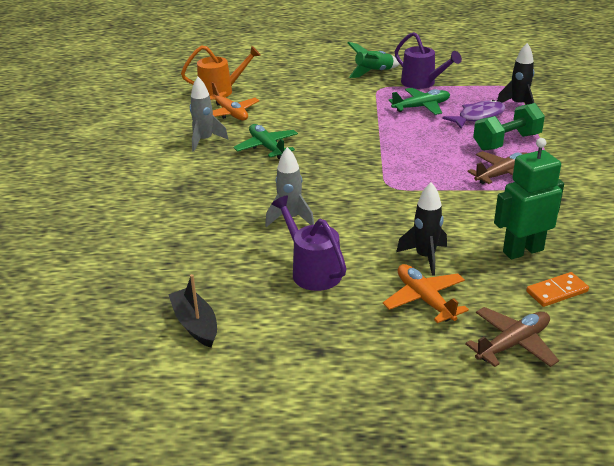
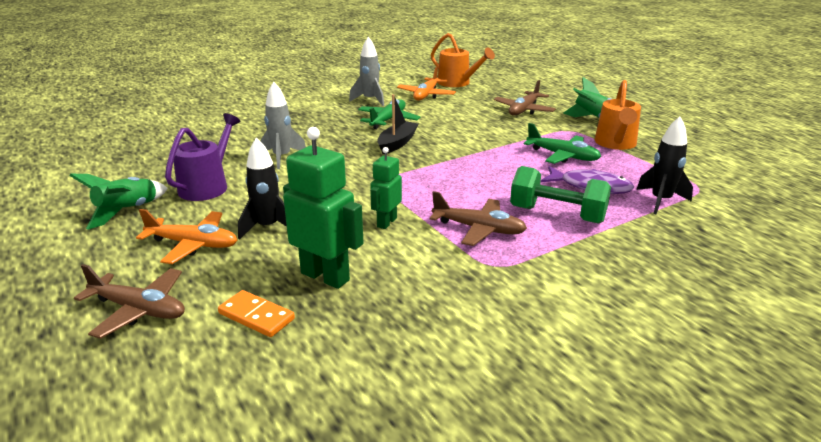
camera: 55 degrees right, 5 degrees down
(195, 324) = (107, 167): black boat -> black boat (397, 143)
(320, 88) = (524, 110): none -> brown plane
(324, 325) = (128, 211): none -> green rocket
(422, 83) = (615, 144): purple watering can -> orange watering can
(424, 299) = (193, 244): orange plane -> orange plane turned 75 degrees clockwise
(462, 205) = (386, 222): none -> green robot

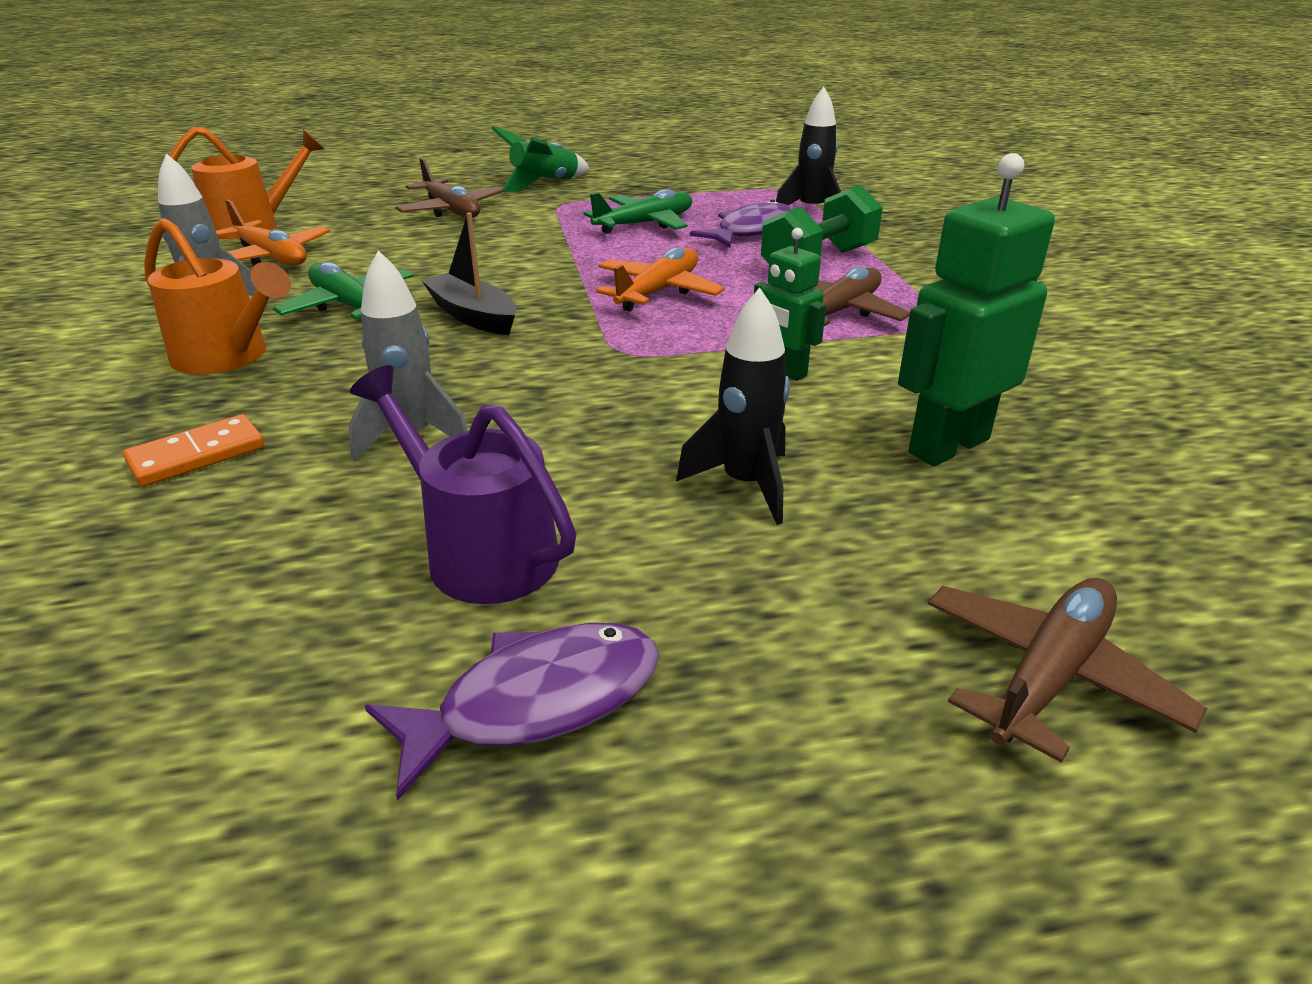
camera: 70 degrees left, 5 degrees up
(128, 211) = (536, 702): green rocket -> purple fish
(193, 244) = (781, 587): orange plane -> orange plane (658, 292)
(256, 316) = (1069, 524): orange domino -> orange domino (197, 455)
(615, 144) = (635, 193): orange watering can -> orange watering can (228, 357)

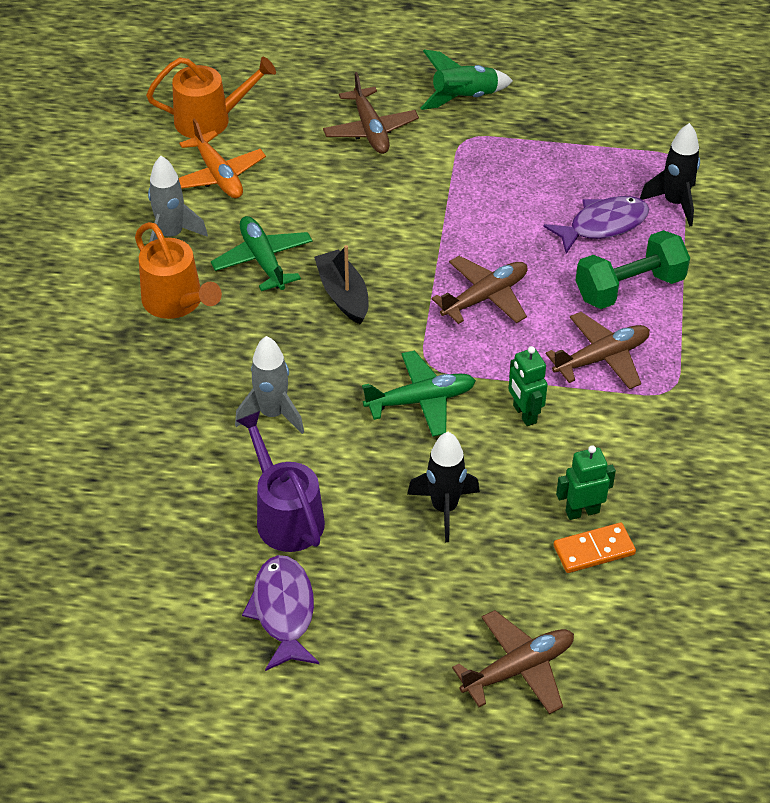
camera: 20 degrees right, 15 degrees up
(197, 455) = (152, 397): orange domino -> orange domino (594, 550)
(536, 702) = (283, 611): purple fish -> purple fish turned 90 degrees counterclockwise
(645, 224) = (520, 192): green plane -> green plane (421, 400)
(658, 292) = (485, 297): orange plane -> brown plane
(947, 445) = (582, 511): green robot -> green robot, size x0.59

